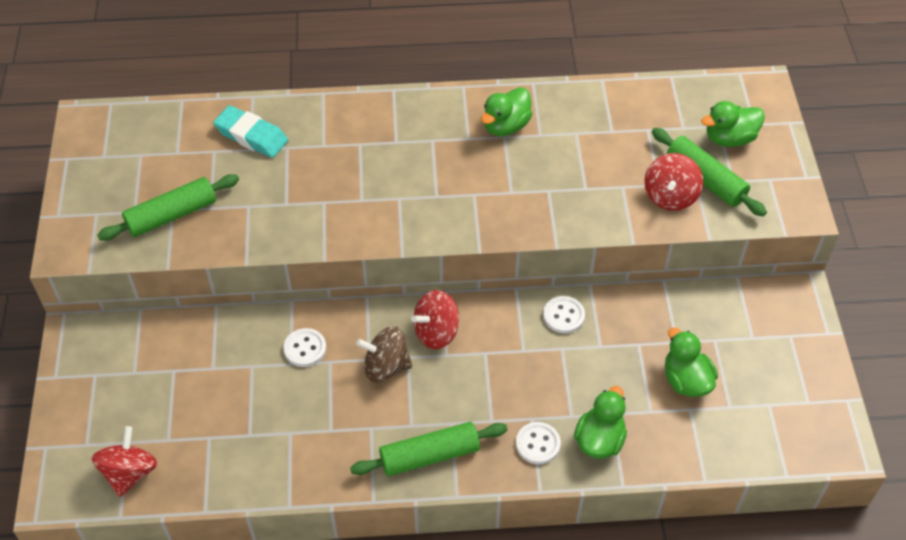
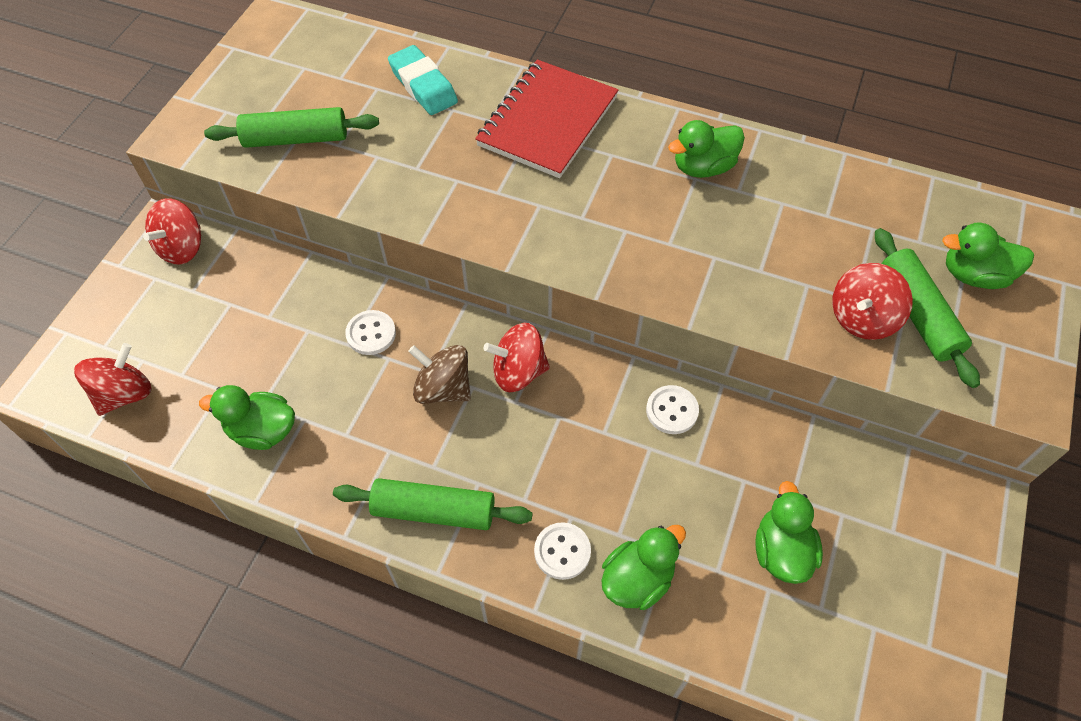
camera: 25 degrees right, 5 degrees up
(102, 342) = (182, 248): none -> red spinning top
(262, 454) = (262, 430): none -> green duck
(368, 131) = (547, 121): none -> red notebook

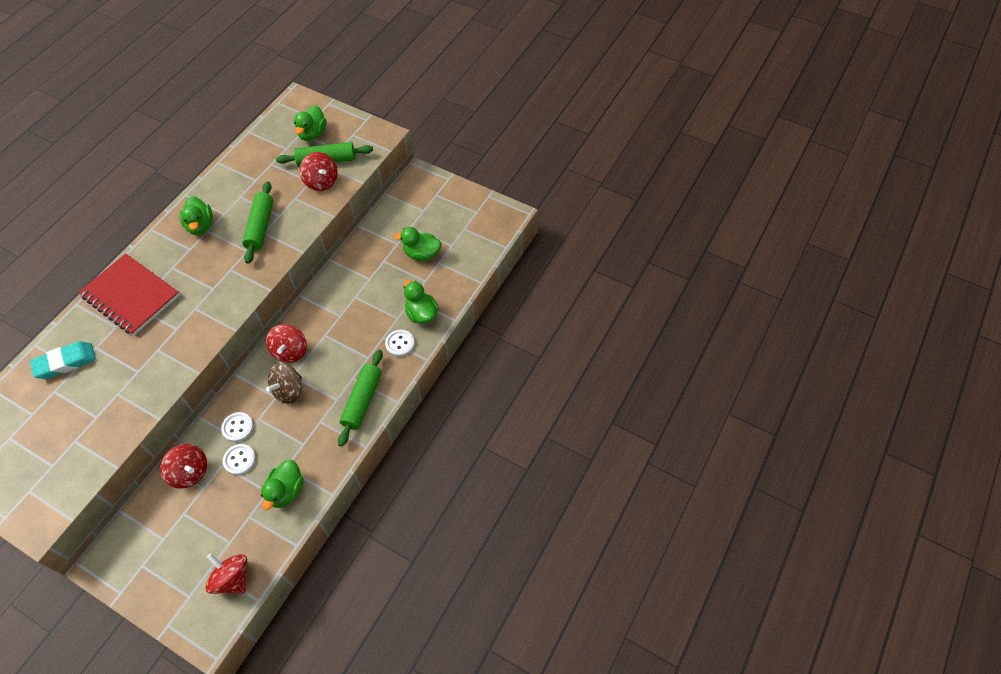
camera: 80 degrees left, 0 degrees up
(182, 248) = (122, 548): red spinning top -> red spinning top (190, 472)
(296, 139) = (79, 443): green rolling pin -> green rolling pin (260, 227)
(672, 411) = (337, 283): white button -> white button (239, 460)

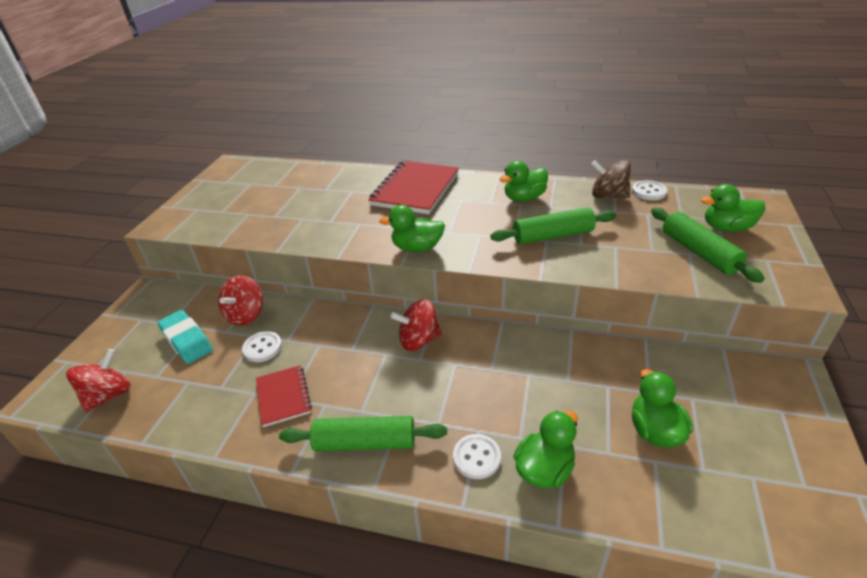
camera: 75 degrees right, 20 degrees down
(66, 362) = (330, 183): turquoise eraser -> turquoise eraser (187, 340)
(238, 427) = (304, 332): white button -> white button (649, 192)
(286, 491) = (220, 405): green duck -> green duck (417, 248)
(288, 390) = (362, 358): brown spinning top -> brown spinning top (608, 196)
(299, 447) = (283, 397): none -> red notebook
(321, 181) = (661, 259): red spinning top -> none

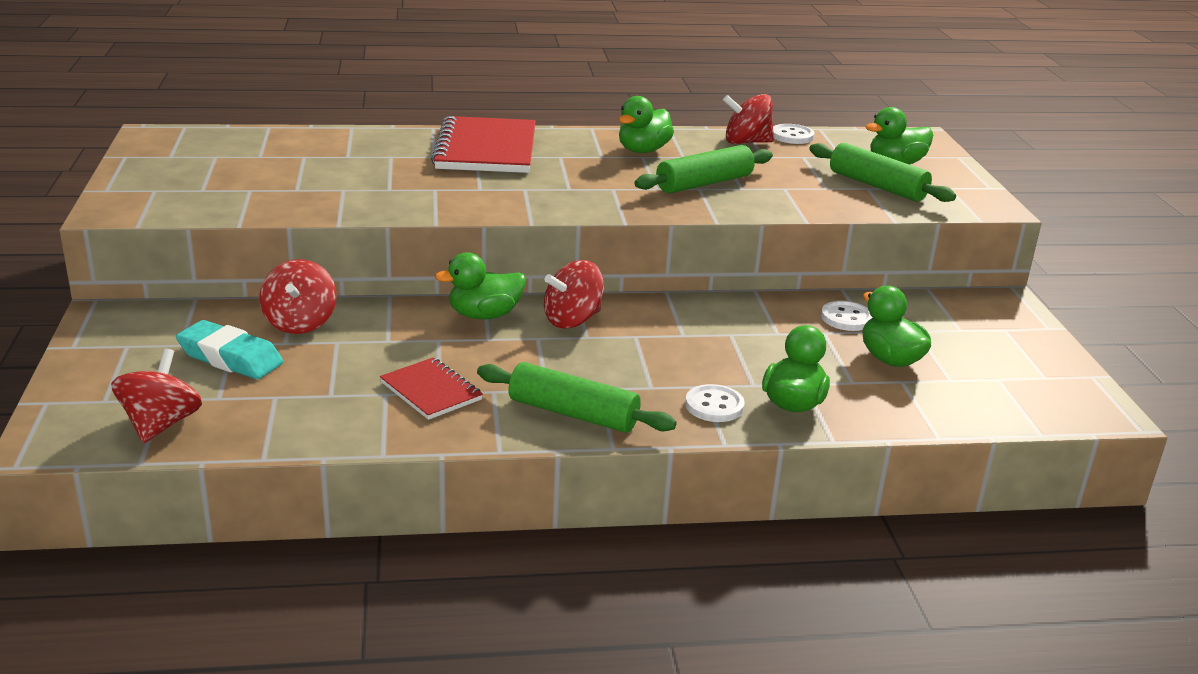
camera: 25 degrees left, 10 degrees down
(262, 348) = (358, 351): white button -> white button (846, 318)
(365, 442) = (573, 413): green rolling pin -> green rolling pin turned 45 degrees clockwise
(417, 248) = (539, 207): green duck -> green duck (484, 315)
(608, 196) = (746, 142): brown spinning top -> red spinning top

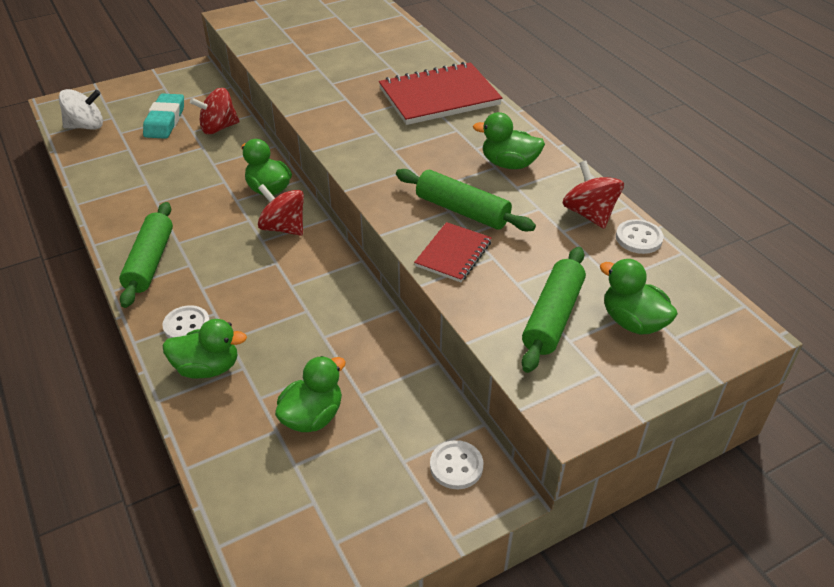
camera: 70 degrees right, 15 degrees up
(161, 424) = (86, 126): red spinning top -> white spinning top
(431, 391) = (156, 198): red notebook -> red notebook (453, 254)
(846, 318) = (377, 375): white button -> white button (456, 466)

